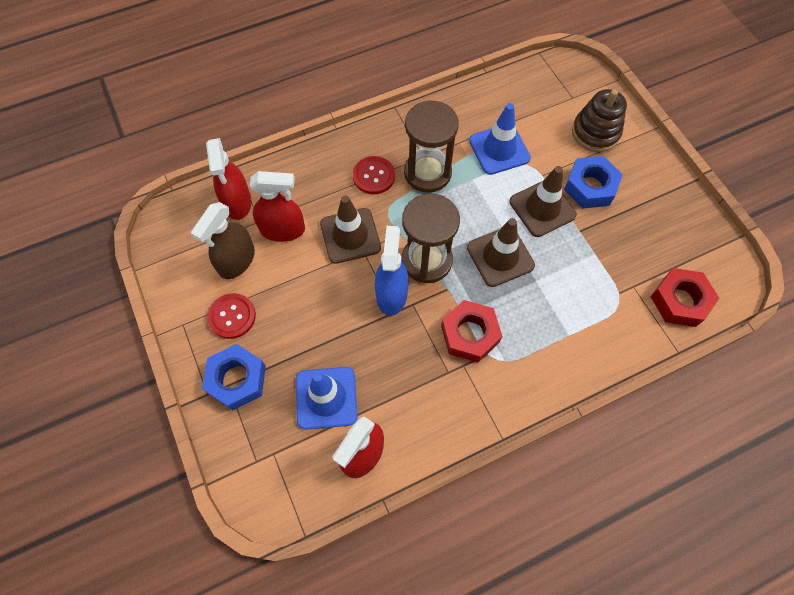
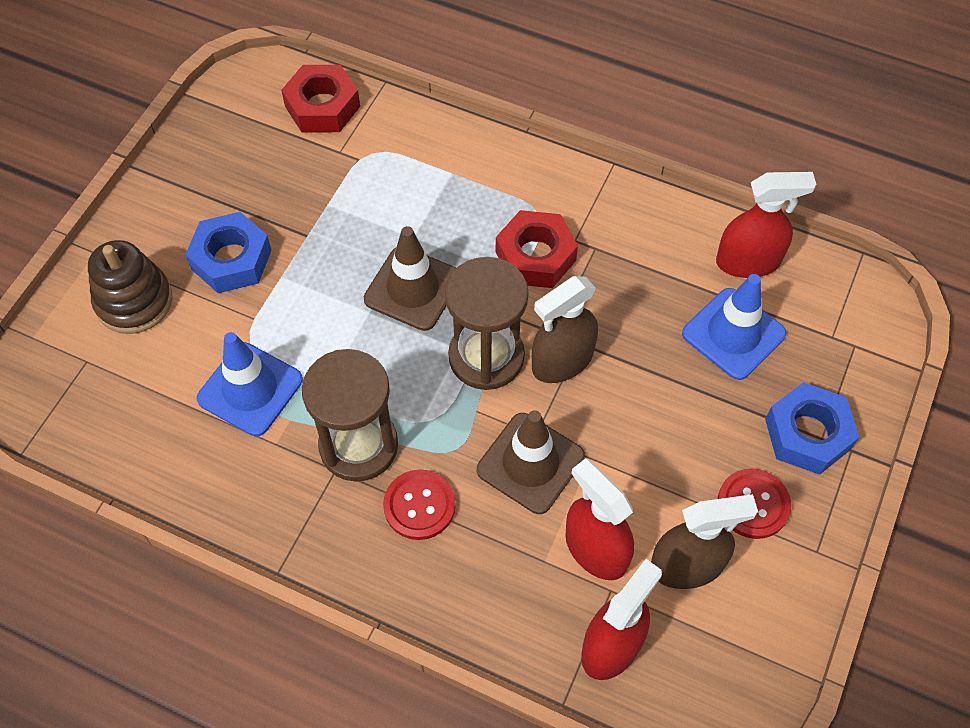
camera: 130 degrees left, 5 degrees down
(391, 294) = (562, 361): blue spray bottle -> brown spray bottle
(542, 208) = (306, 288): brown traffic cone -> none

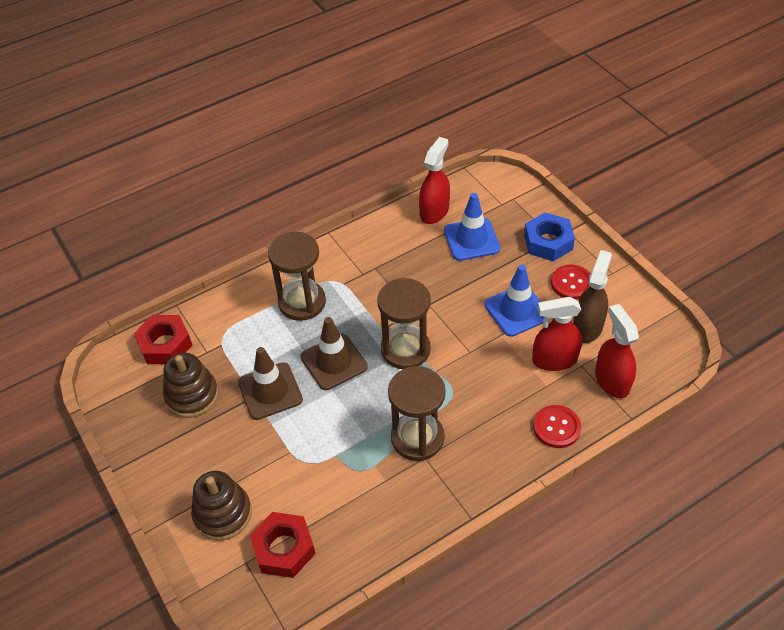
camera: 55 degrees left, 10 degrees down
(231, 259) = (236, 444): blue nut -> none
(250, 389) = (338, 476): blue traffic cone -> blue traffic cone (516, 310)
(270, 175) = (192, 395): none -> brown stacking toy
(419, 505) = (476, 426): red button -> red button (556, 427)
(480, 202) = (302, 302): none -> brown hourglass
(530, 463) = (485, 362): brown traffic cone -> brown traffic cone (270, 391)
(535, 256) = (359, 295): red nut -> red nut (284, 549)
(562, 361) = (433, 317): brown spray bottle -> none

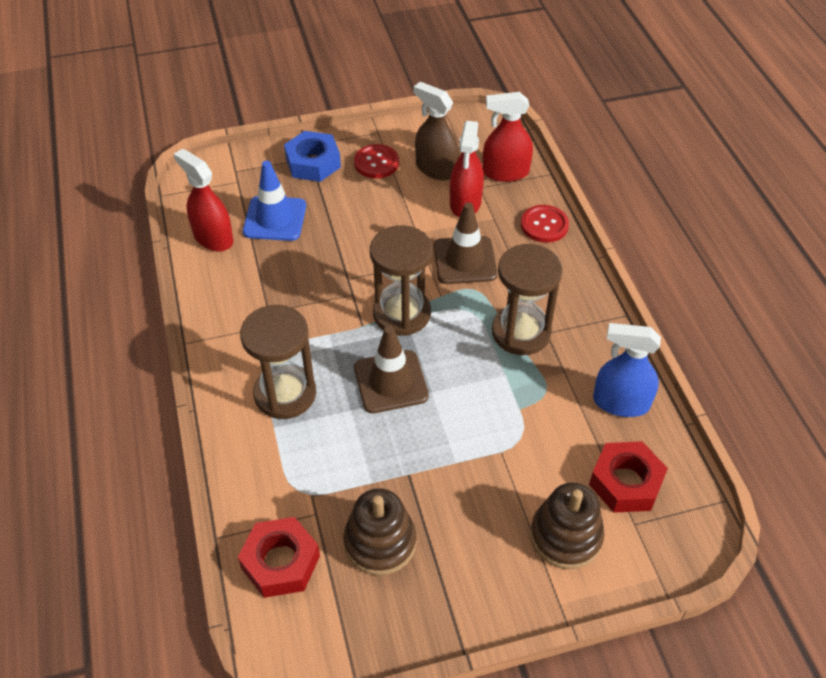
camera: 75 degrees left, 0 degrees up
(270, 391) = (407, 454): brown traffic cone -> brown traffic cone (465, 260)
(366, 530) = (620, 402): none -> blue spray bottle
(516, 310) = (391, 212): blue traffic cone -> none

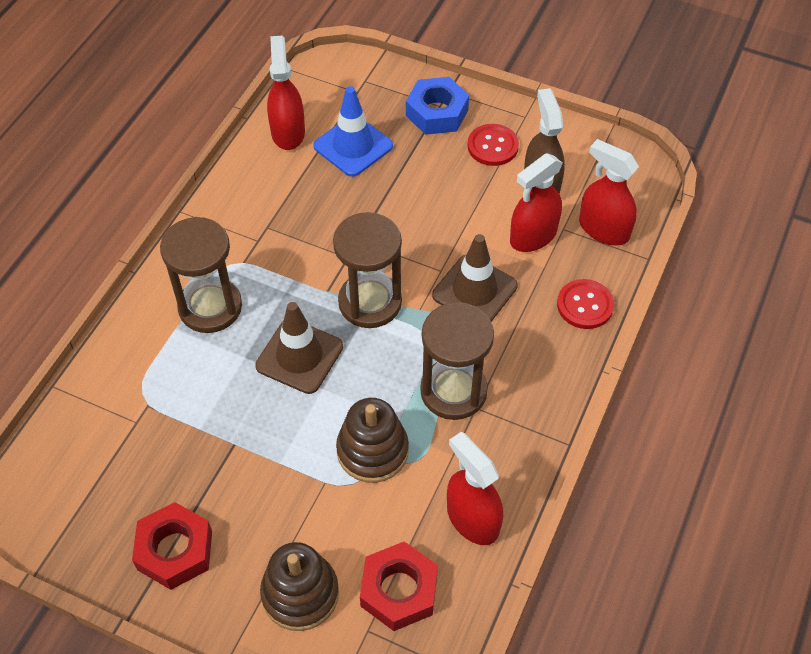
camera: 40 degrees right, 5 degrees up
(280, 562) = (75, 440): red nut -> red nut (175, 550)
(380, 542) = (158, 482): brown stacking toy -> brown stacking toy (372, 451)
(620, 402) = (472, 519): blue spray bottle -> red spray bottle

